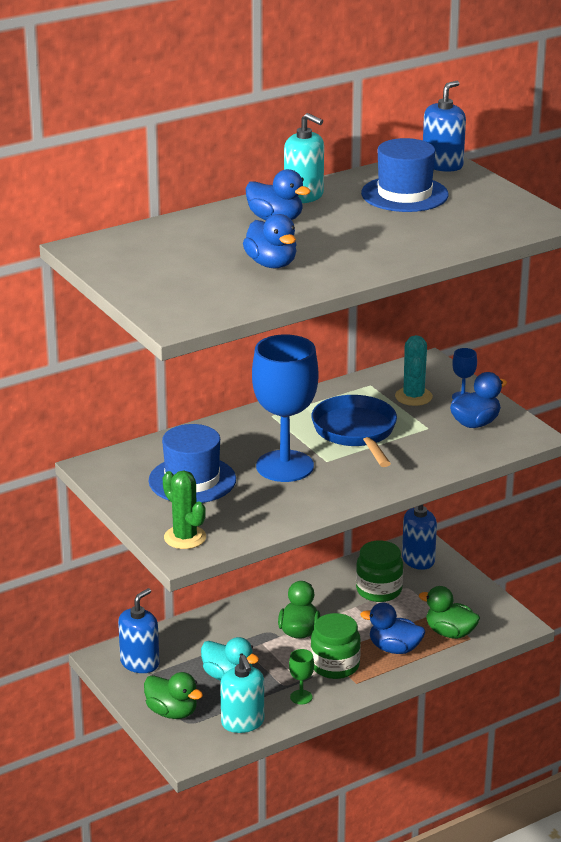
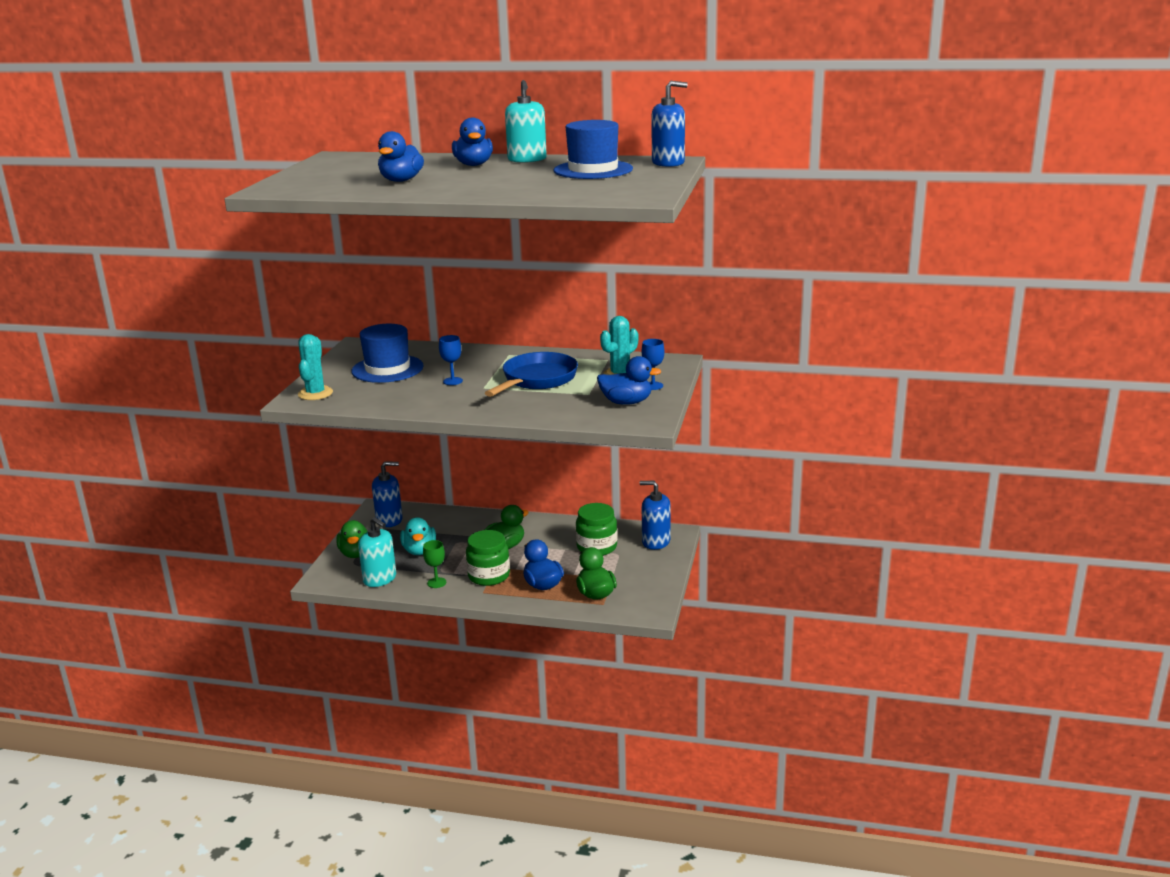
camera: 45 degrees right, 5 degrees down
(185, 537) = (315, 393): green cactus -> turquoise cactus
(242, 722) = (380, 579): turquoise soap dispenser -> turquoise soap dispenser turned 75 degrees counterclockwise
(285, 466) = (453, 381): blue goblet -> blue goblet, size x0.40

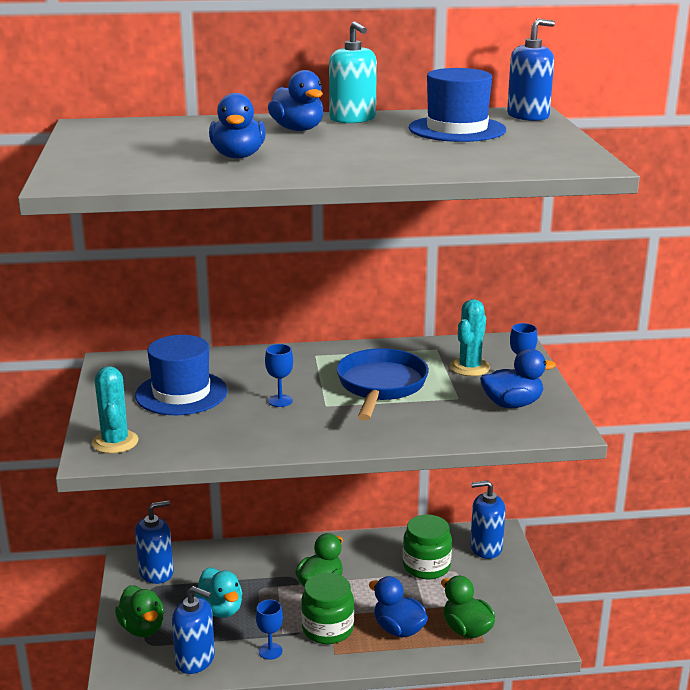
camera: 20 degrees left, 0 degrees up
(380, 579) = (195, 659): turquoise soap dispenser -> blue soap dispenser
(436, 583) = (270, 651): green goblet -> blue goblet

